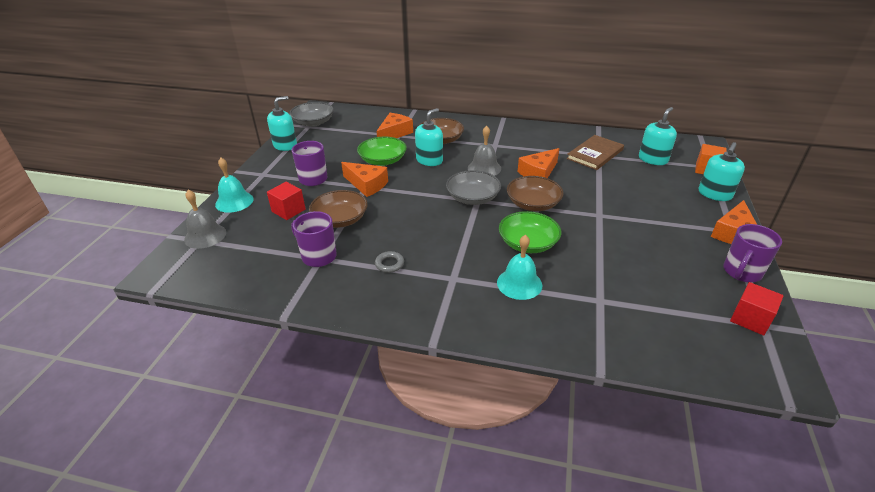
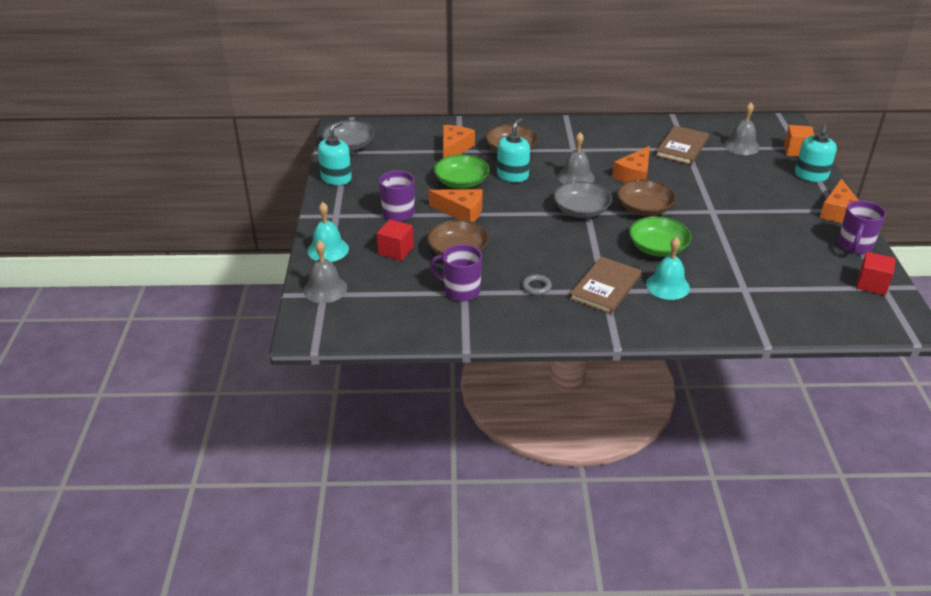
camera: 15 degrees left, 0 degrees up
(455, 275) = (605, 287): none -> brown book
(653, 159) = (741, 146): turquoise soap dispenser -> grey bell

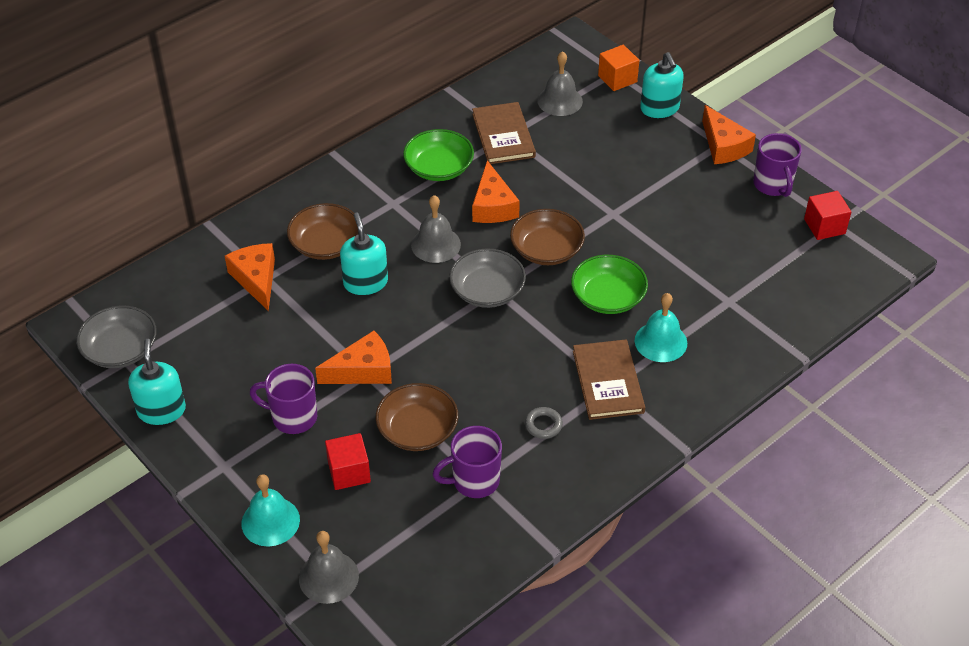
camera: 40 degrees left, 10 degrees up
(461, 182) = (318, 327): green bowl -> green bowl (439, 168)

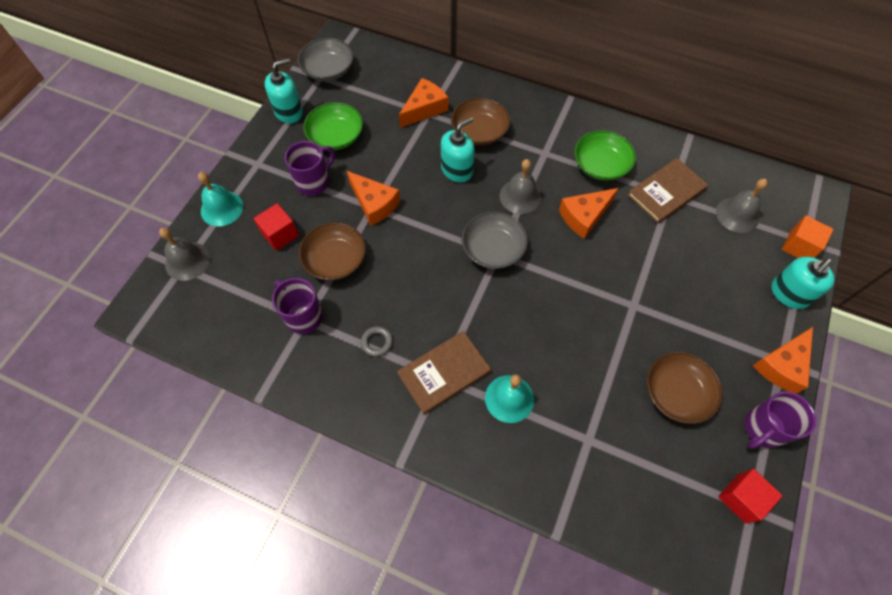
camera: 65 degrees right, 15 degrees up
(293, 417) = (314, 182): purple mug -> purple mug turned 60 degrees clockwise
(546, 249) = (561, 272): brown bowl -> brown bowl (676, 393)
(608, 297) = (536, 337): green bowl -> green bowl (336, 136)

